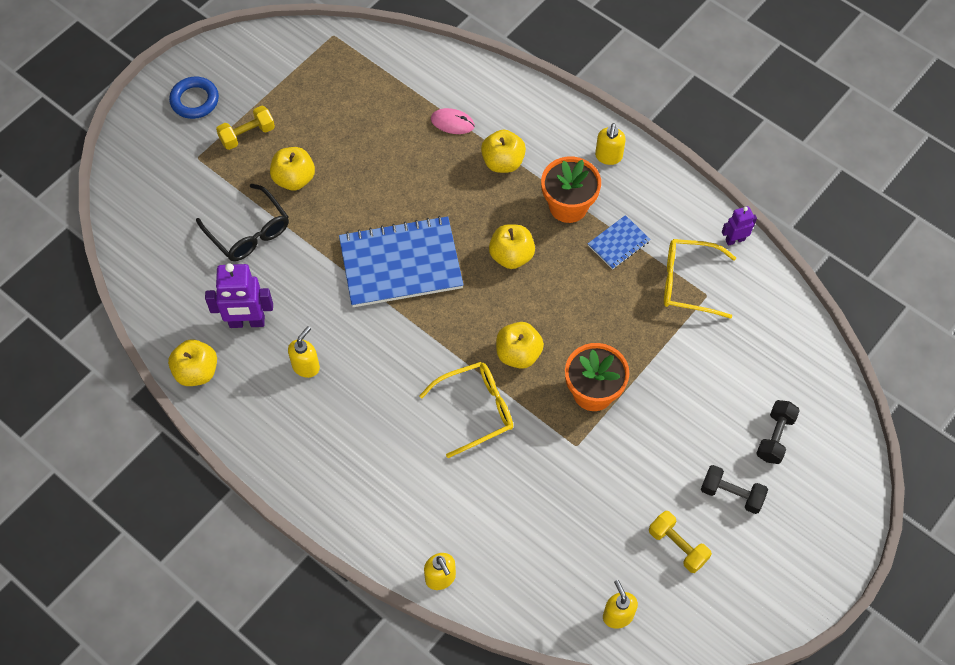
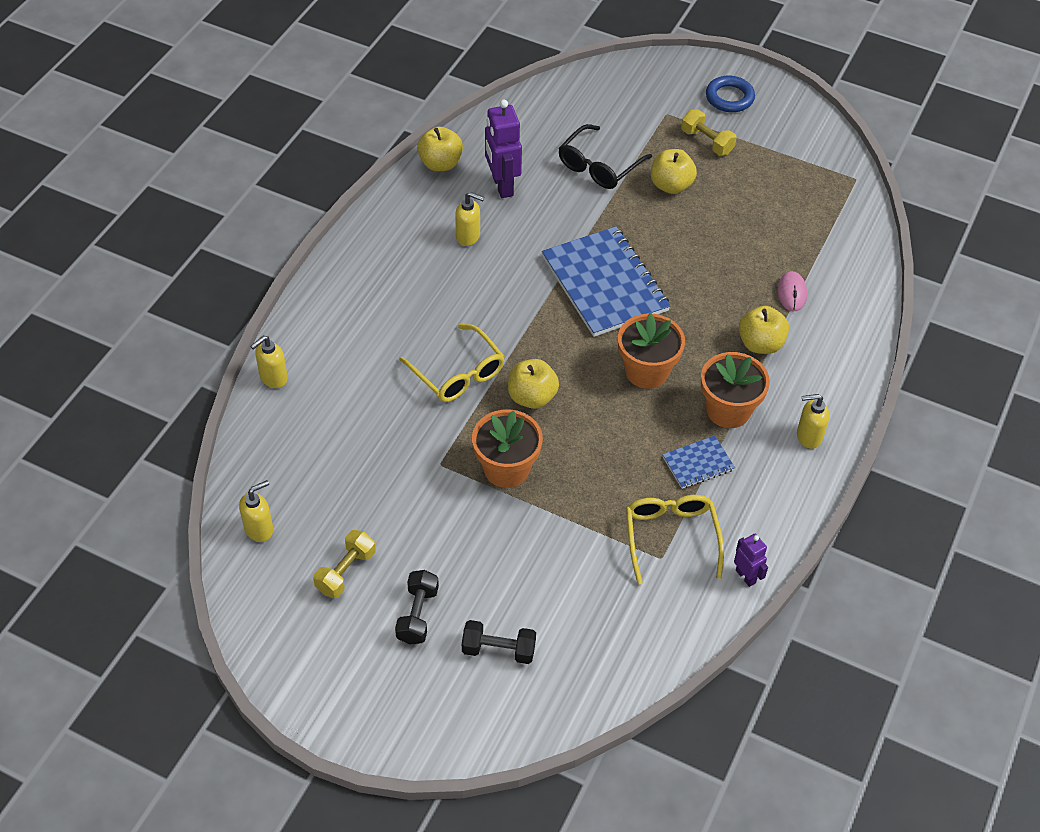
camera: 75 degrees right, 10 degrees down
(511, 256) = (646, 371): yellow apple -> orange flower pot
(618, 243) = (698, 463): blue notebook -> blue notebook turned 60 degrees counterclockwise

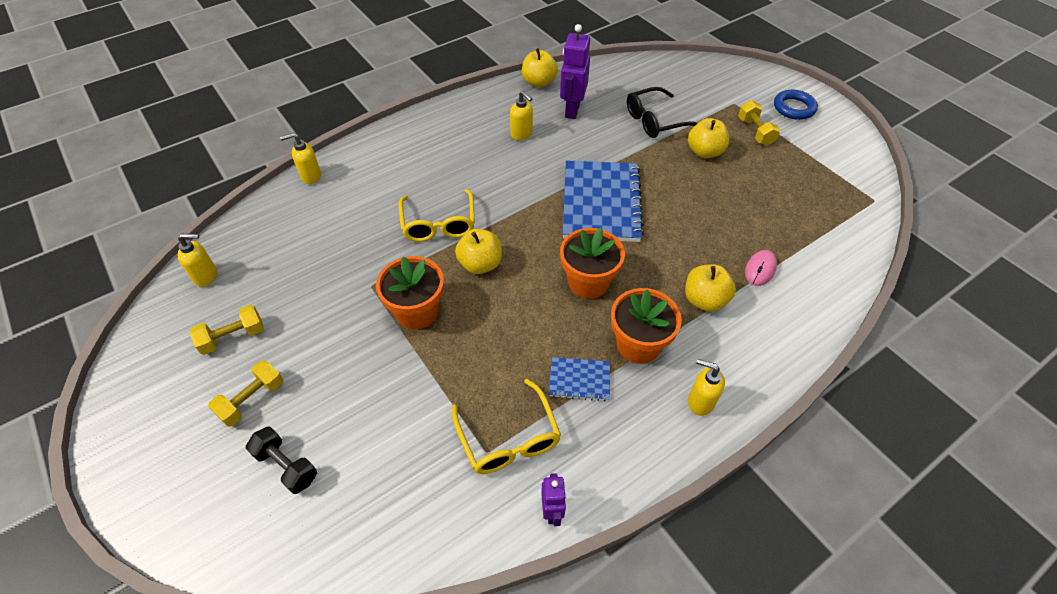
camera: 30 degrees right, 0 degrees up
(417, 615) = (252, 400): black dumbbell -> yellow dumbbell
(671, 538) = (508, 437): yellow glasses -> yellow glasses turned 135 degrees clockwise

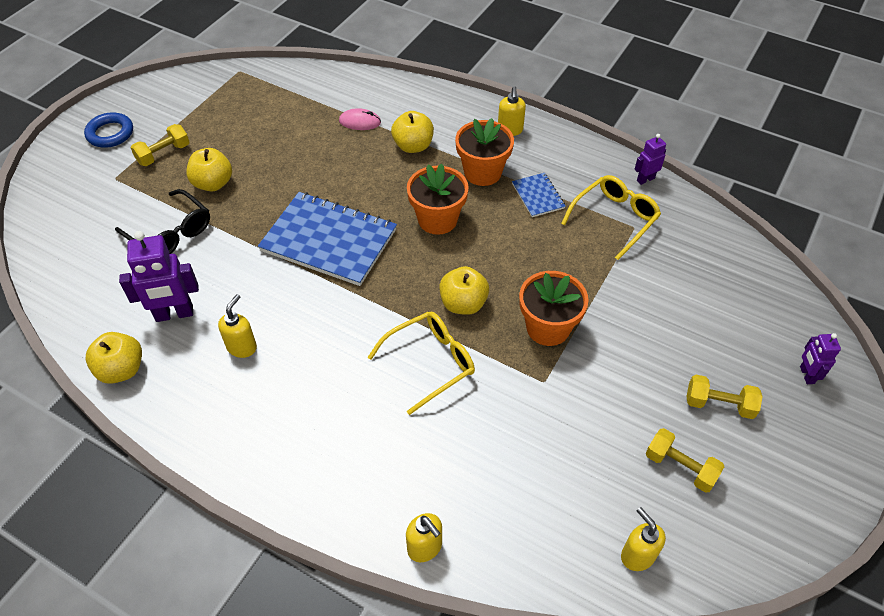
camera: 115 degrees left, 0 degrees up
(212, 501) = (806, 375): none -> purple robot
(286, 466) = (743, 342): black dumbbell -> none
(601, 203) = (329, 240): blue notebook -> blue notebook turned 45 degrees clockwise

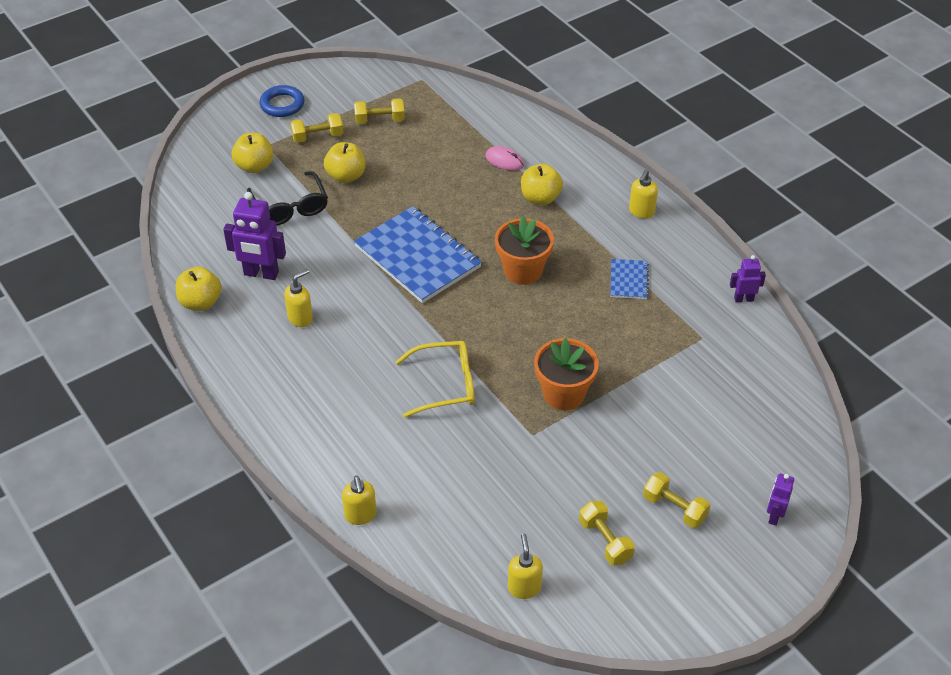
camera: 25 degrees right, 5 degrees down
(218, 120) = (379, 120): none -> yellow dumbbell
(463, 304) = (502, 348): yellow apple -> yellow apple (254, 166)
(482, 172) = (590, 242): orange flower pot -> none
(614, 219) = (687, 324): yellow glasses -> none

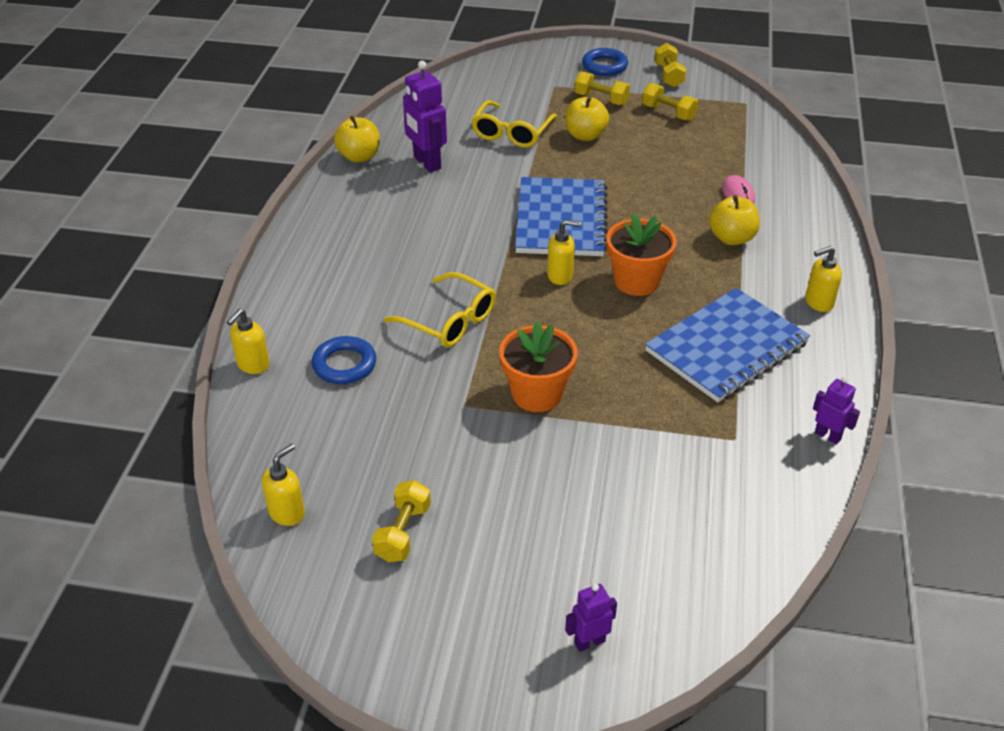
camera: 45 degrees right, 5 degrees down
(254, 166) = (525, 94): yellow apple -> none
(290, 207) = (512, 133): black glasses -> yellow glasses
(300, 318) = (411, 207): yellow soap dispenser -> yellow soap dispenser (560, 276)
(421, 467) = (344, 364): none -> blue ring
(628, 280) = (726, 347): blue notebook -> blue notebook, size x2.15
(674, 508) = (502, 557): yellow dumbbell -> yellow dumbbell (668, 76)

